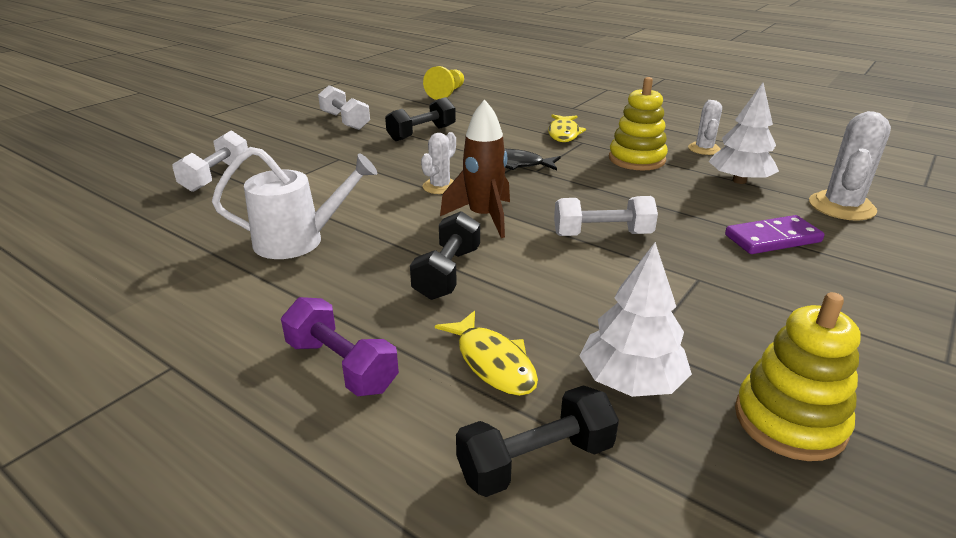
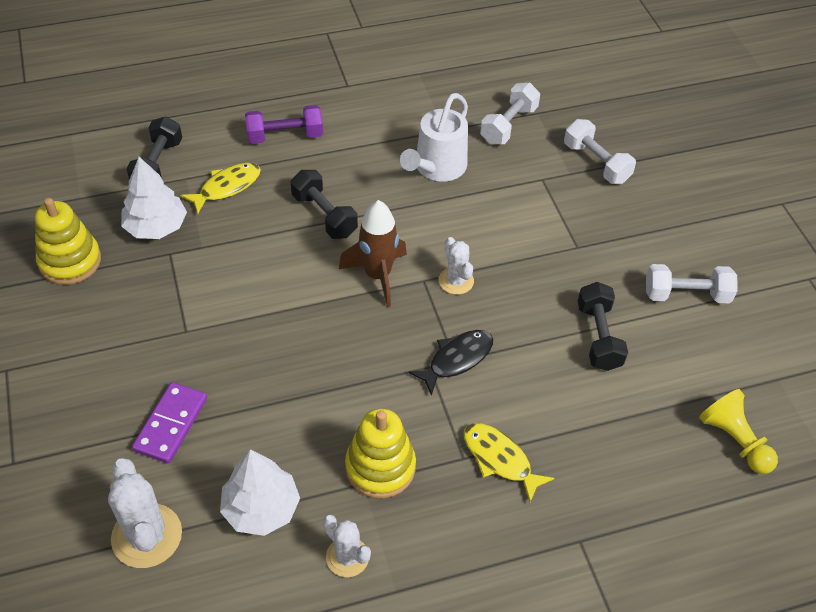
camera: 125 degrees right, 20 degrees up
(493, 362) = (227, 187): yellow fish -> yellow fish turned 135 degrees clockwise
(602, 234) = (285, 325): white dumbbell -> white dumbbell (508, 125)

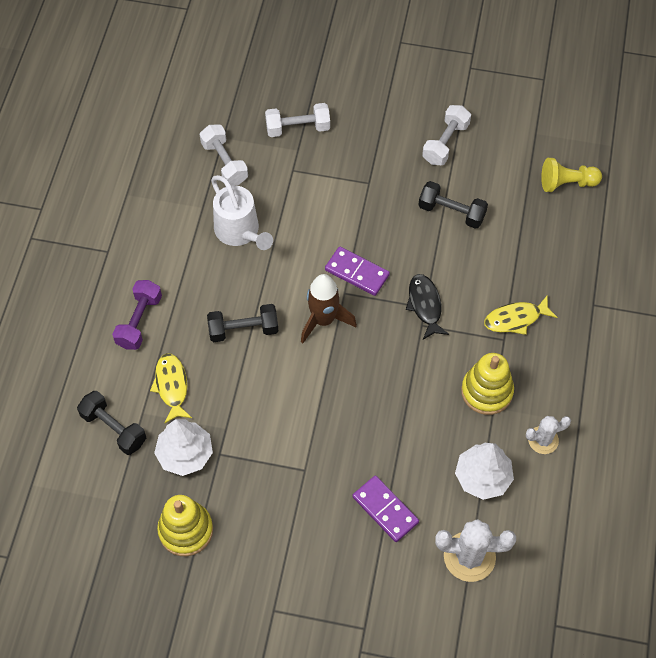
camera: 60 degrees left, 10 degrees up
(456, 281) = (357, 273): white cactus -> purple domino

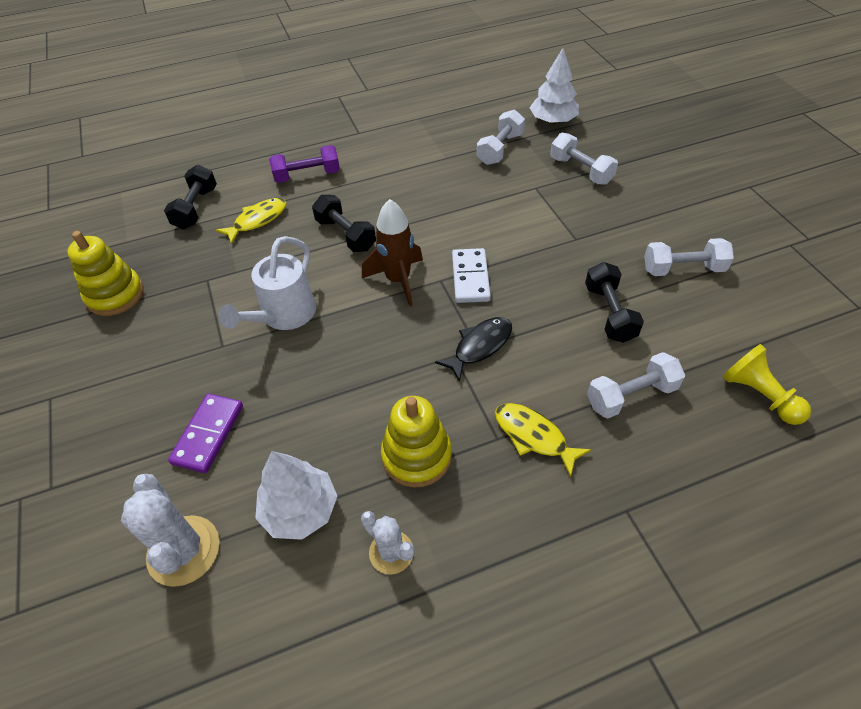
camera: 60 degrees right, 10 degrees down
(185, 454) = (194, 259): white tree -> white tree (553, 121)
(240, 232) = (442, 188): white watering can -> white watering can (283, 316)
(357, 273) = (470, 278): purple domino -> white domino
(522, 247) = (631, 396): none -> white dumbbell

